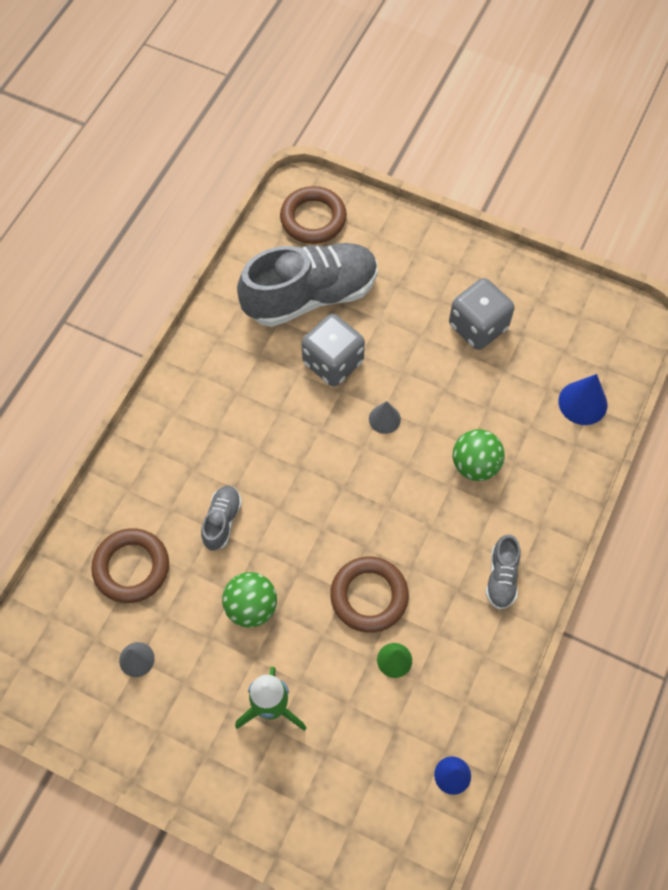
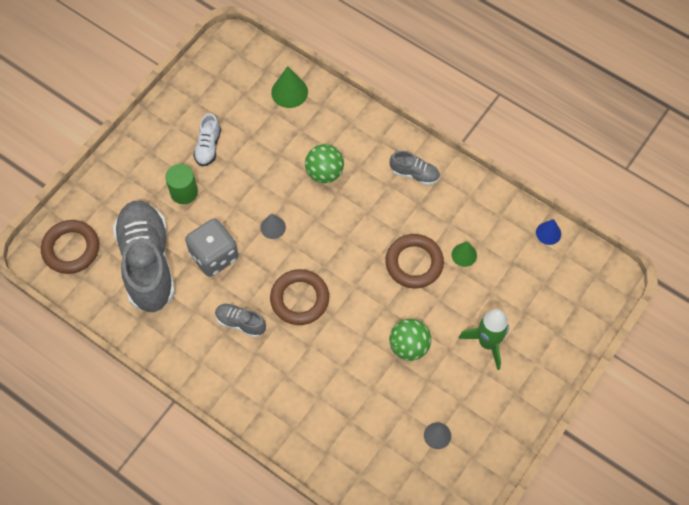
camera: 80 degrees left, 0 degrees up
(131, 567) = (362, 432): brown ring -> brown ring (299, 299)
(222, 521) = (335, 359): grey shoe -> grey shoe (240, 323)
(410, 314) = (184, 192): none -> green cylinder
(478, 327) = (208, 147): grey dice -> white shoe
(582, 403) = (289, 92): blue cone -> green cone

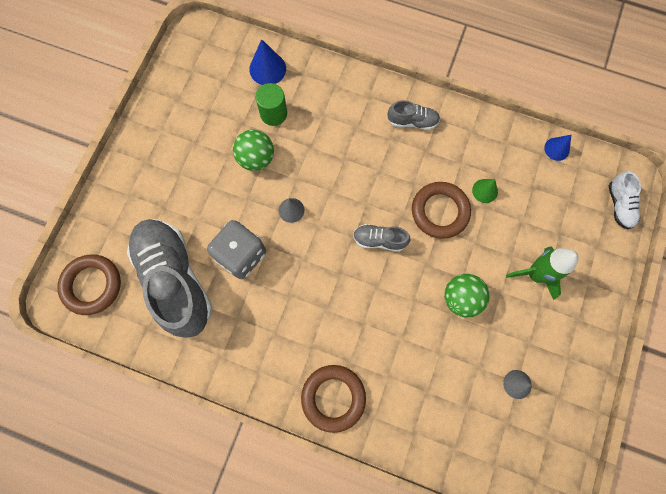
camera: 15 degrees left, 10 degrees up
(184, 192) = (192, 196): green cylinder -> green cylinder (273, 114)
(208, 147) = (203, 143): white shoe -> white shoe (619, 205)
(240, 323) = (287, 318): grey shoe -> grey shoe (379, 240)
(289, 92) = (267, 69): green cone -> blue cone
(299, 299) = (339, 278): brown ring -> brown ring (333, 398)
(324, 173) = (325, 142): green ball -> green ball (256, 158)

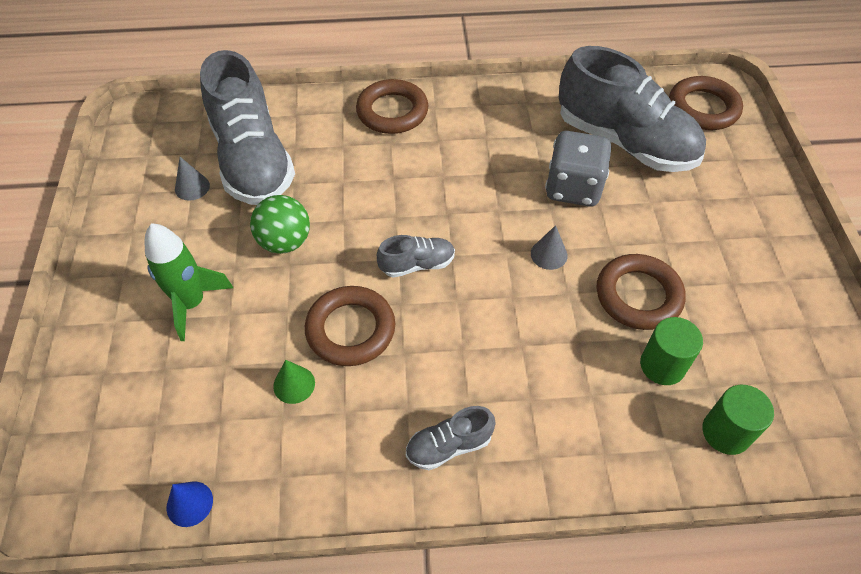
camera: 155 degrees right, 20 degrees down
(256, 158) = (638, 296): green ball -> brown ring
(267, 69) = (726, 432): blue cone -> green cylinder
(464, 393) = (252, 160): none -> grey shoe
(619, 205) = (69, 450): white shoe -> none

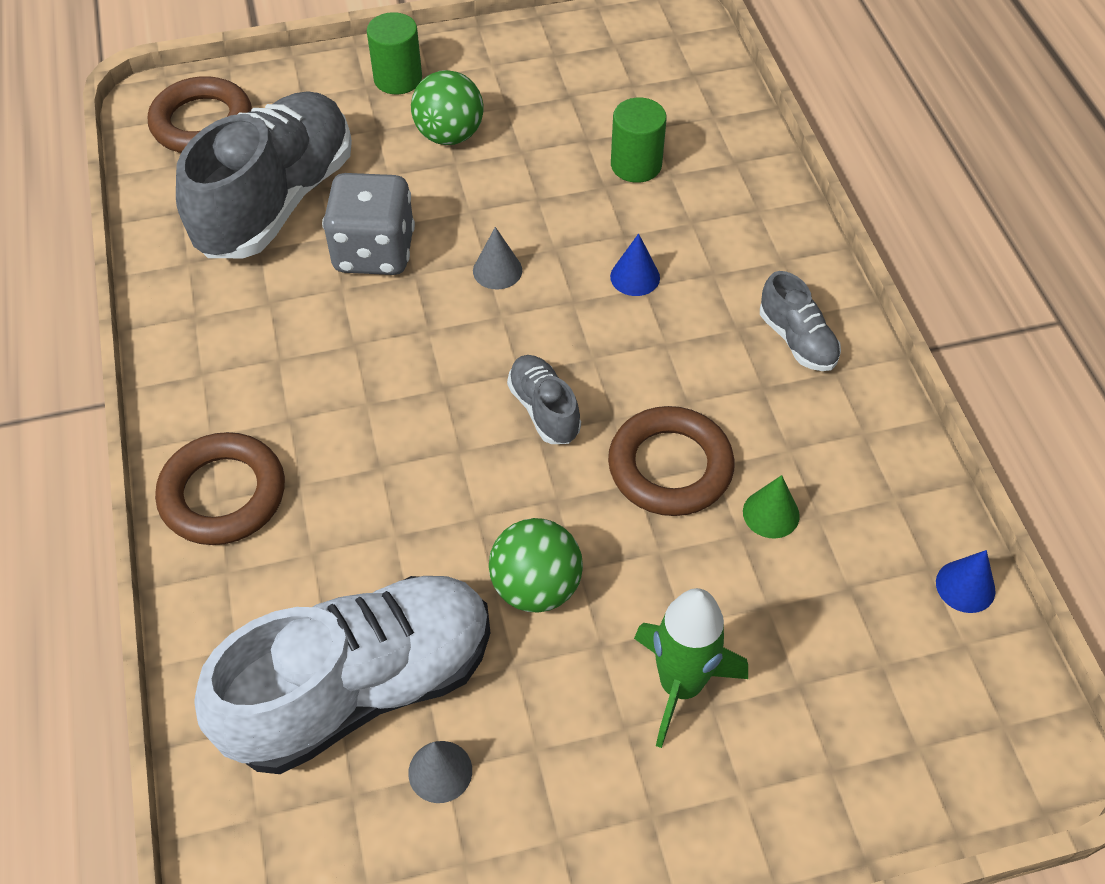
camera: 100 degrees left, 0 degrees up
(252, 160) = (361, 688): grey shoe -> white shoe
(532, 341) = (635, 277): none -> blue cone
(638, 296) = (544, 185): brown ring -> none
(696, 241) = (449, 135): none -> green ball
(726, 432) = (702, 119): green cylinder -> green cylinder (398, 79)

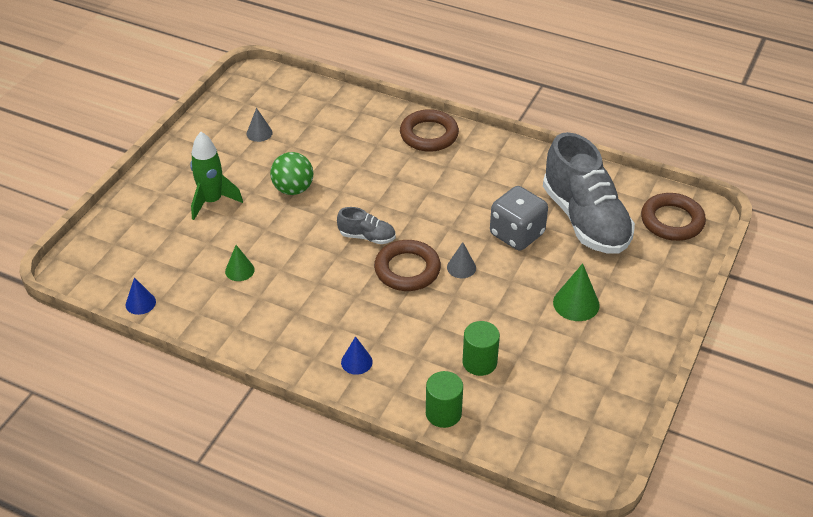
camera: 130 degrees right, 10 degrees down
(361, 688) = (309, 131): white shoe -> none
(398, 79) = (644, 308): green cylinder -> green cylinder (443, 413)
(449, 135) = (576, 303): green ball -> green cone
(635, 277) = (405, 311): blue cone -> blue cone (356, 362)
(670, 467) = (295, 256): brown ring -> brown ring (407, 269)
(797, 340) = (305, 342): grey shoe -> none

